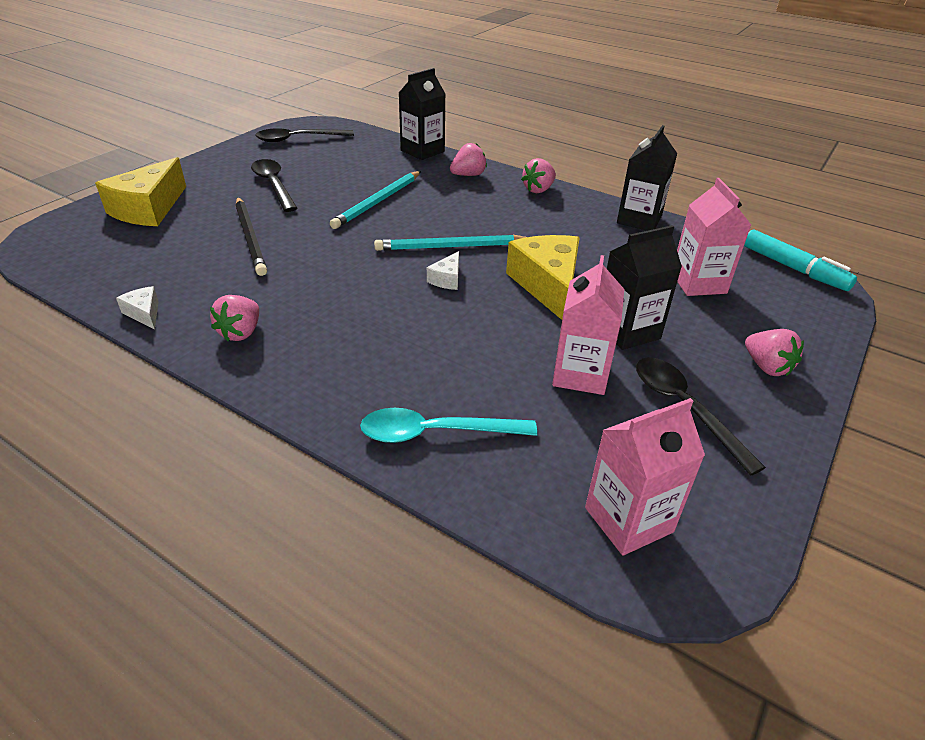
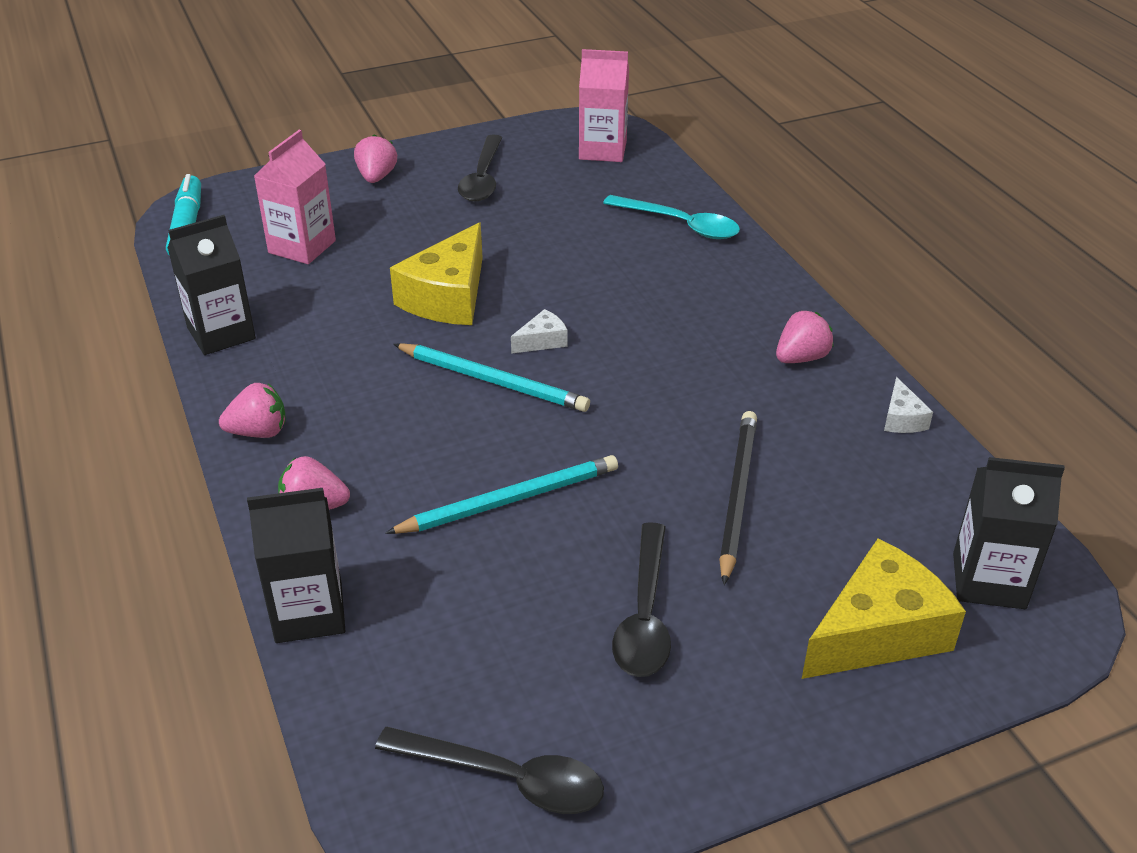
camera: 145 degrees left, 0 degrees up
(580, 374) = (526, 221): pink carton -> none
(628, 331) = (439, 234): black carton -> black carton (988, 581)

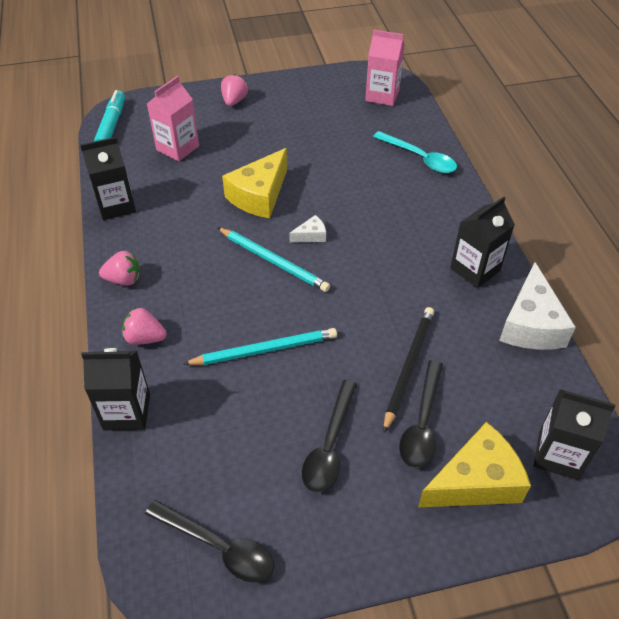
camera: 10 degrees right, 10 degrees up
(482, 178) = (300, 109): black spoon -> black spoon (422, 423)
(801, 358) = (475, 269): pink strawberry -> black carton
(902, 418) = (531, 324): white cheese -> white cheese, size x2.18

